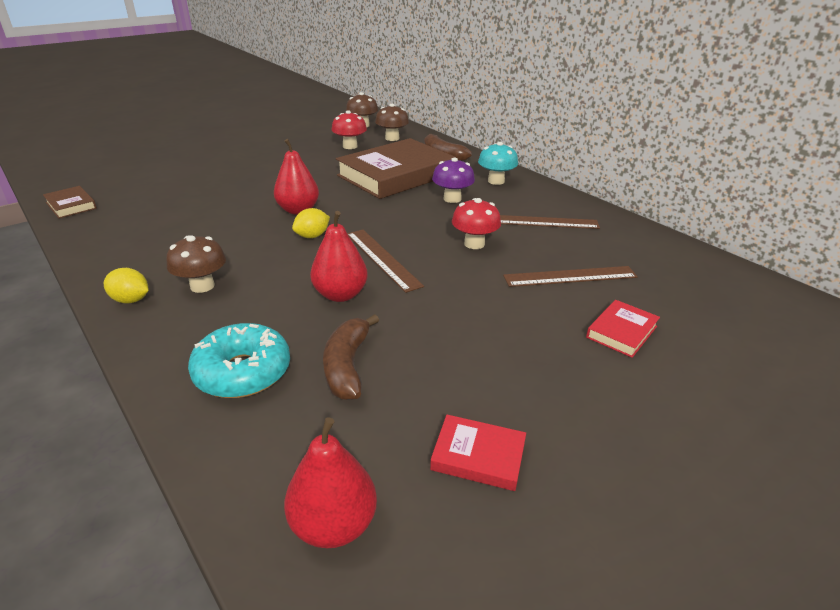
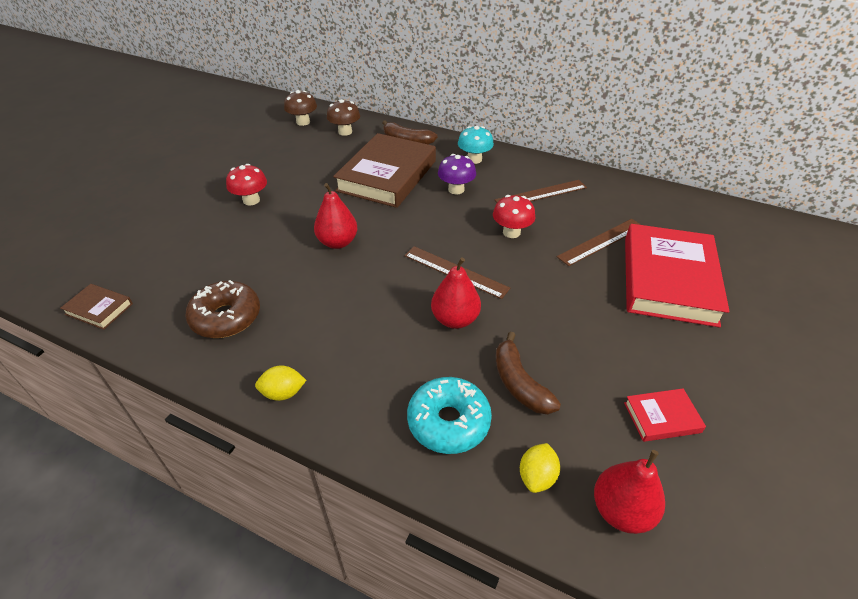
camera: 25 degrees left, 10 degrees up
(150, 236) = (226, 317): none -> brown donut
(202, 286) = (332, 354): brown mushroom -> none
(312, 236) = (377, 267): yellow lemon -> yellow lemon (537, 476)
(350, 146) = (315, 152): red mushroom -> red mushroom (251, 200)
(621, 332) = (668, 280): red book -> red book, size x2.32

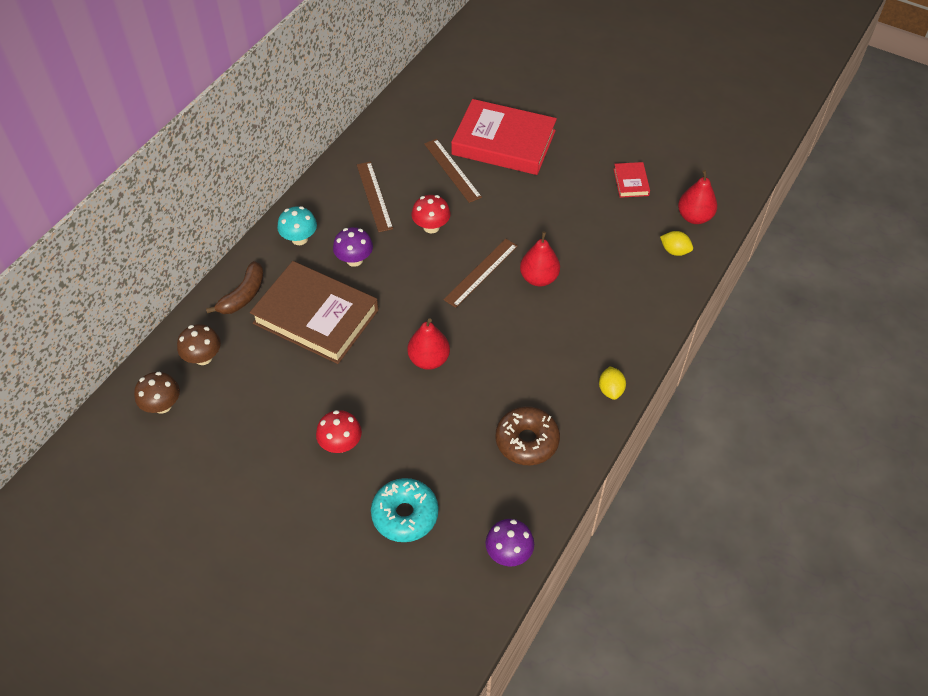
camera: 85 degrees left, 10 degrees up
(99, 309) = (509, 553): brown book -> purple mushroom
(448, 422) = (635, 291): turquoise donut -> turquoise donut (405, 514)
(519, 383) = (603, 248): brown banana -> none

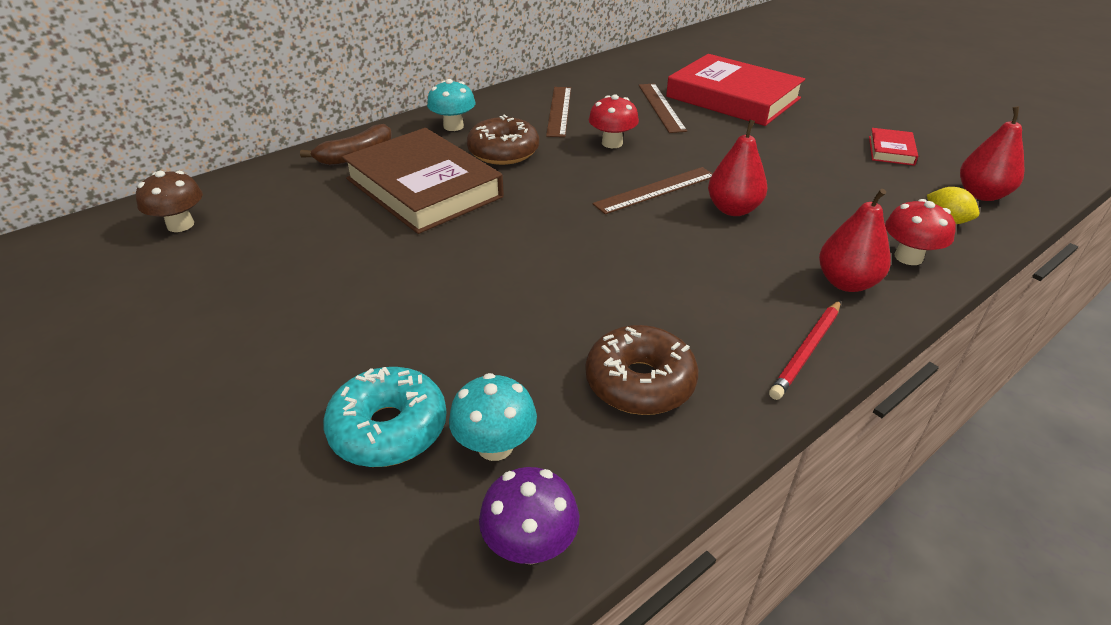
camera: 20 degrees right, 15 degrees down
(203, 357) = (266, 195): brown mushroom -> none
(341, 444) = (359, 315): red mushroom -> red mushroom (908, 257)
(354, 260) = (503, 152): purple mushroom -> brown donut
(429, 359) = (540, 255): red pear -> red pear (846, 283)
(467, 506) = (495, 446): none -> turquoise mushroom
(610, 390) = (806, 351): yellow lemon -> red pencil

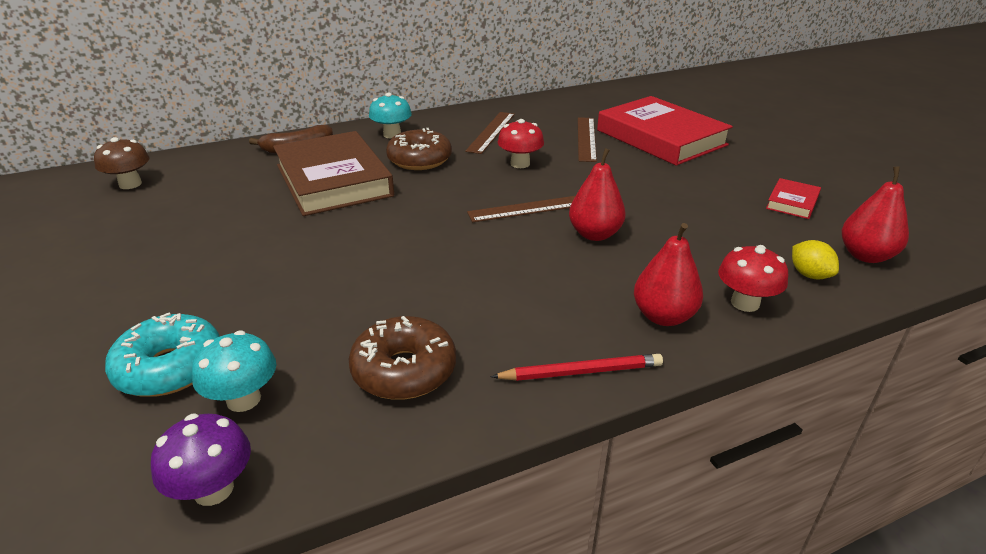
camera: 15 degrees right, 5 degrees down
(806, 351) = (581, 372): red pencil -> red pencil turned 150 degrees counterclockwise

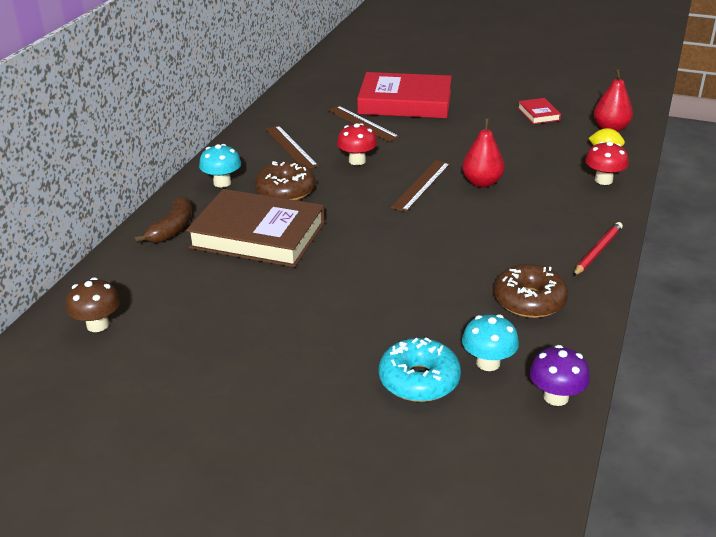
camera: 45 degrees left, 0 degrees up
(663, 316) = (584, 206): red pear -> none

